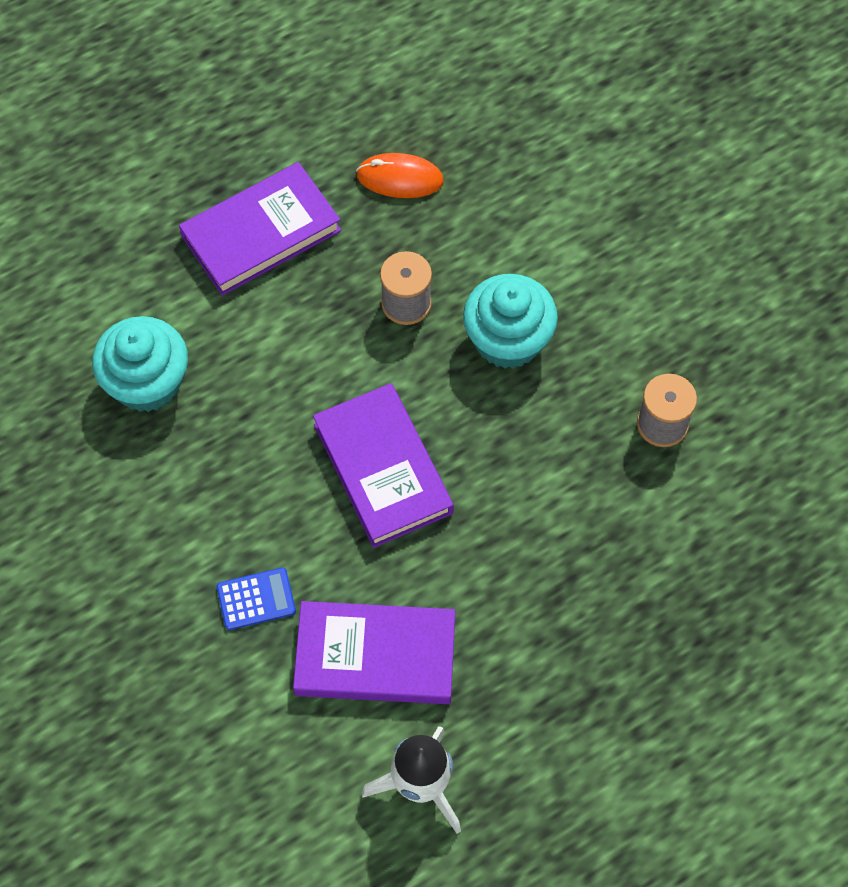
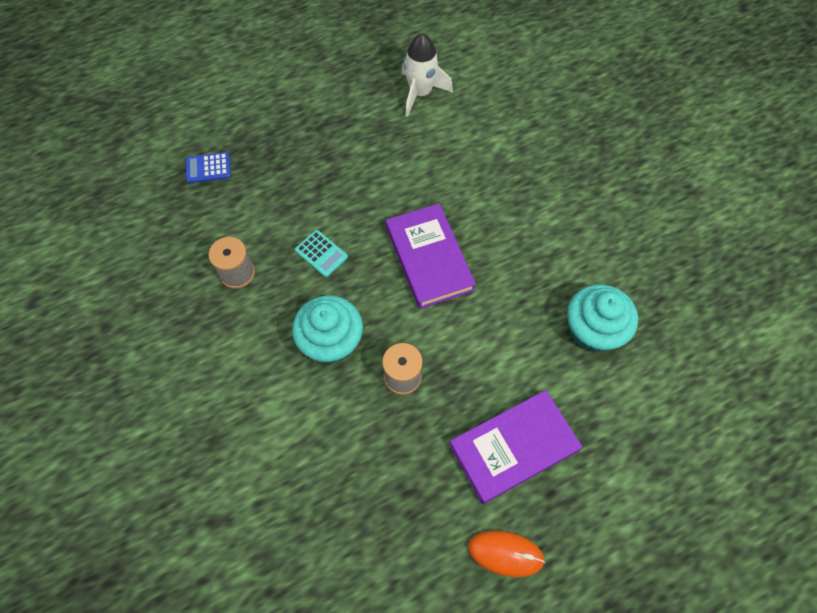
camera: 175 degrees left, 0 degrees up
(256, 599) = (511, 188): blue calculator -> blue calculator (208, 168)
(375, 656) = (441, 153): purple book -> none
(400, 178) = (397, 491): orange mouse -> orange mouse (505, 553)
(545, 463) = (321, 254): none -> turquoise calculator

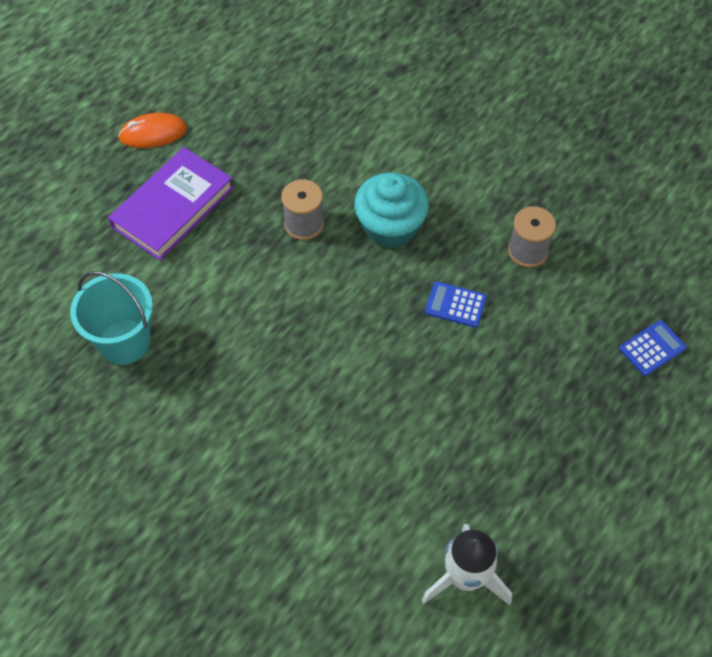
camera: 155 degrees right, 5 degrees down
(321, 254) = (455, 305): turquoise calculator -> blue calculator
(429, 258) = (335, 347): purple book -> none
(593, 330) = (124, 342): turquoise cupcake -> turquoise bucket

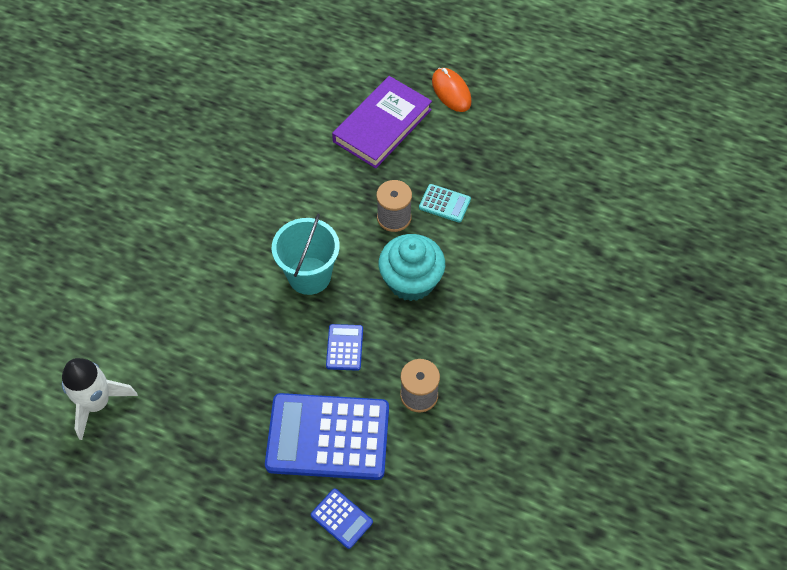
camera: 75 degrees right, 0 degrees up
(124, 342) = (251, 132): turquoise bucket -> turquoise bucket (309, 276)
(173, 207) = (382, 125): purple book -> purple book turned 75 degrees counterclockwise
(302, 175) = (444, 203): none -> turquoise calculator
(558, 342) = (328, 437): none -> blue calculator

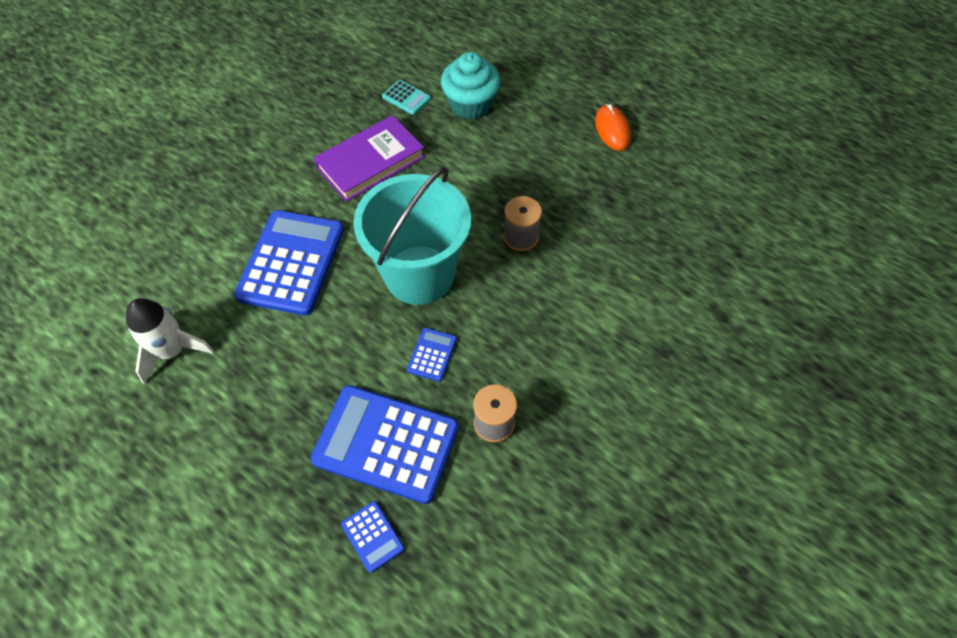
camera: 15 degrees right, 0 degrees up
(182, 292) = (291, 262): none -> blue calculator
(309, 276) = (419, 275): turquoise bucket -> turquoise bucket, size x1.57
(382, 125) = (534, 147): purple book -> purple book (370, 162)
(411, 281) = (520, 303): turquoise cupcake -> turquoise cupcake (470, 104)
(444, 203) = (576, 234): turquoise calculator -> turquoise calculator (406, 98)

